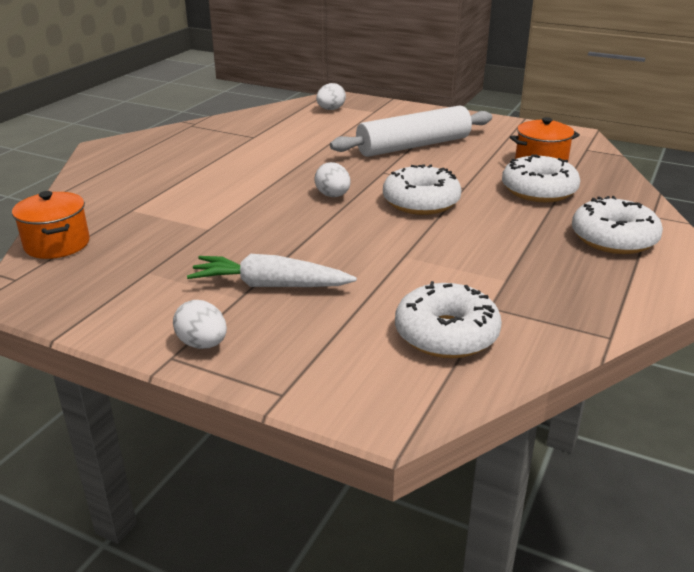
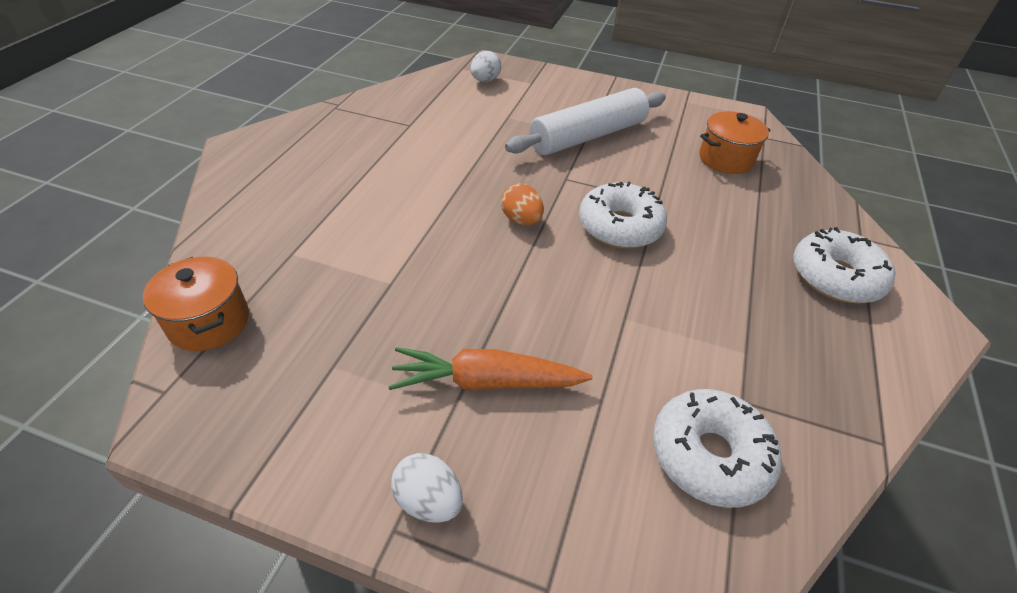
camera: 10 degrees left, 15 degrees up
(270, 285) = (486, 382): white carrot -> orange carrot
(333, 196) = (521, 220): white egg -> orange egg
(539, 190) = (736, 203): white donut -> none

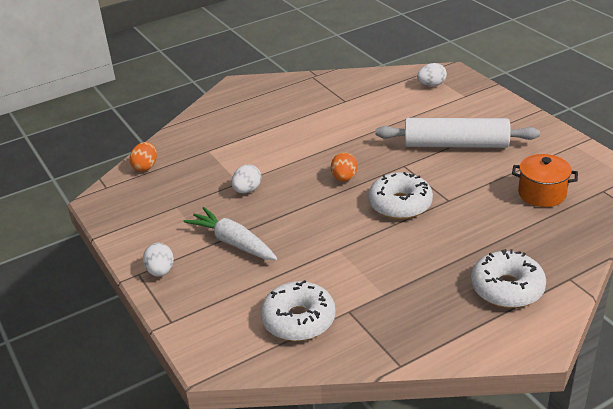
camera: 45 degrees right, 10 degrees down
(209, 322) = (145, 167): orange pot -> orange egg
(416, 289) = (247, 190): none -> white egg
(486, 382) = (233, 242): orange carrot -> white carrot

